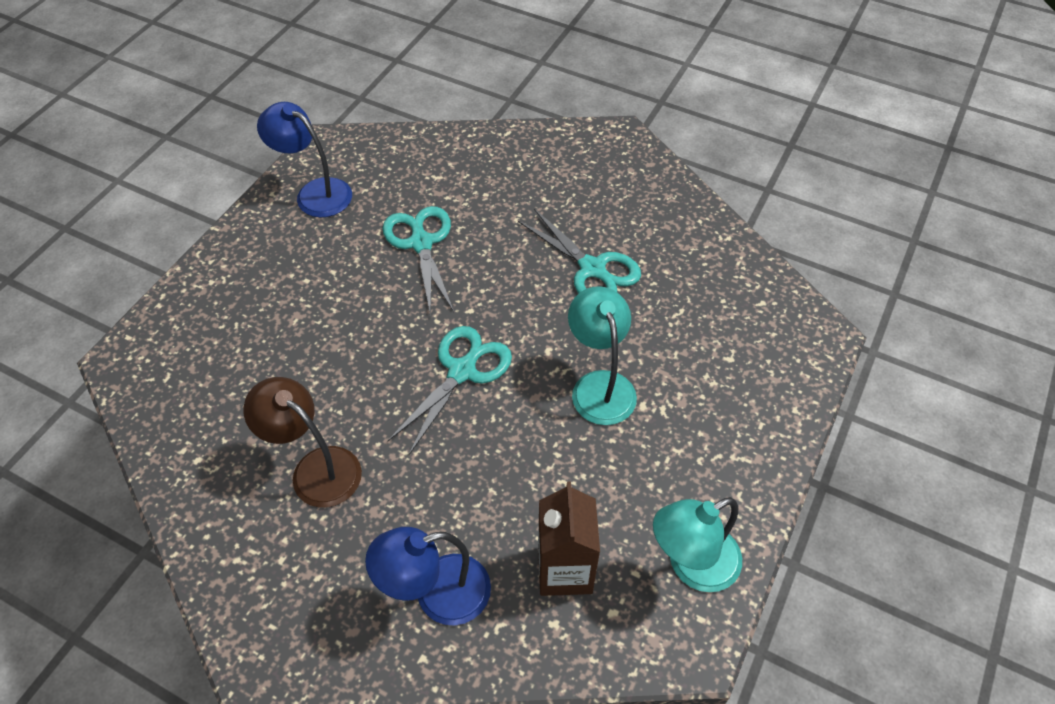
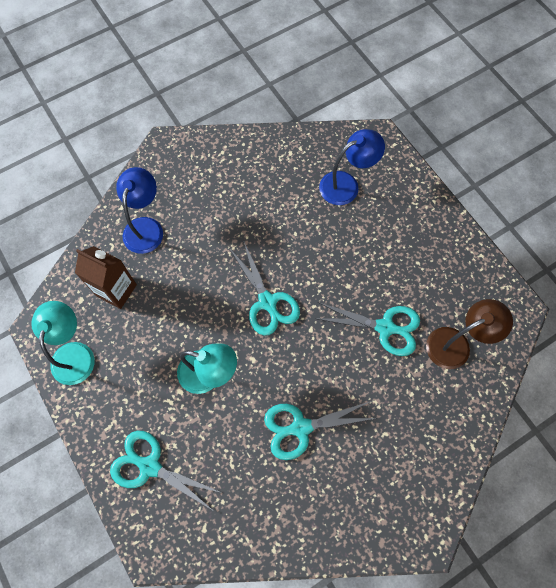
camera: 120 degrees right, 15 degrees up
(315, 193) = (468, 281): blue lamp -> blue lamp (346, 184)
(316, 468) = (250, 202): brown lamp -> brown lamp (456, 344)
(748, 388) = (149, 466): none -> turquoise scissors

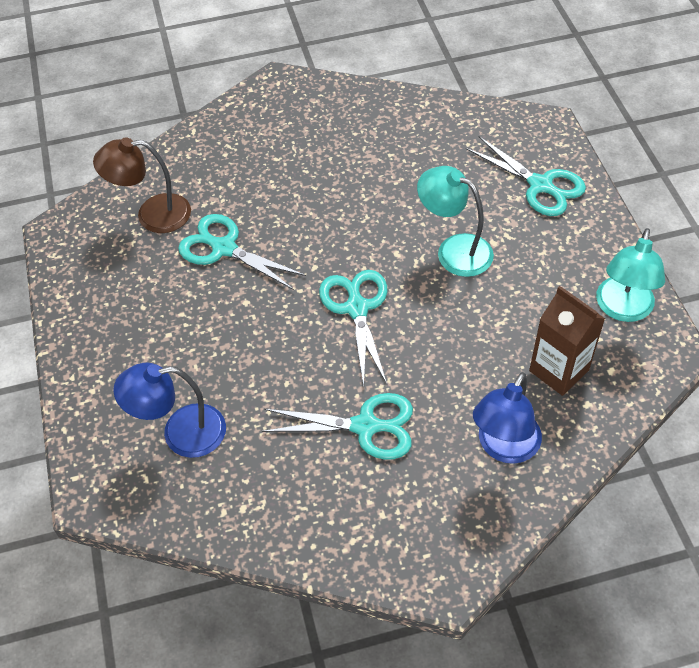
camera: 160 degrees left, 15 degrees down
(300, 427) = (364, 182): turquoise scissors -> turquoise scissors (366, 426)

